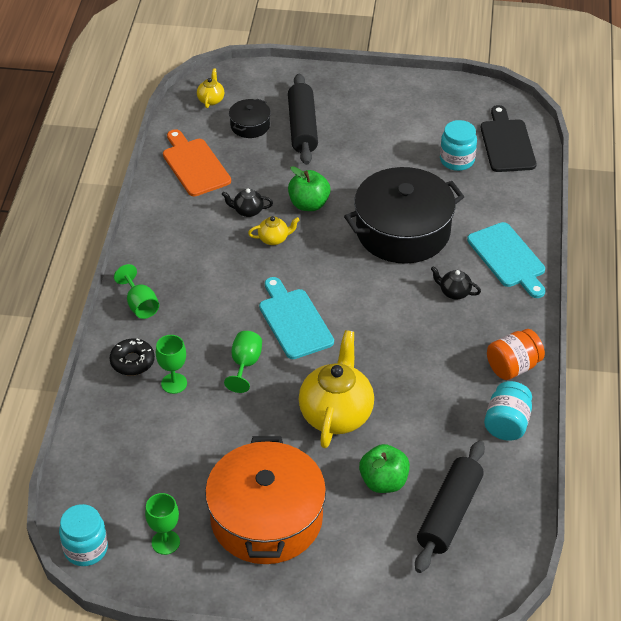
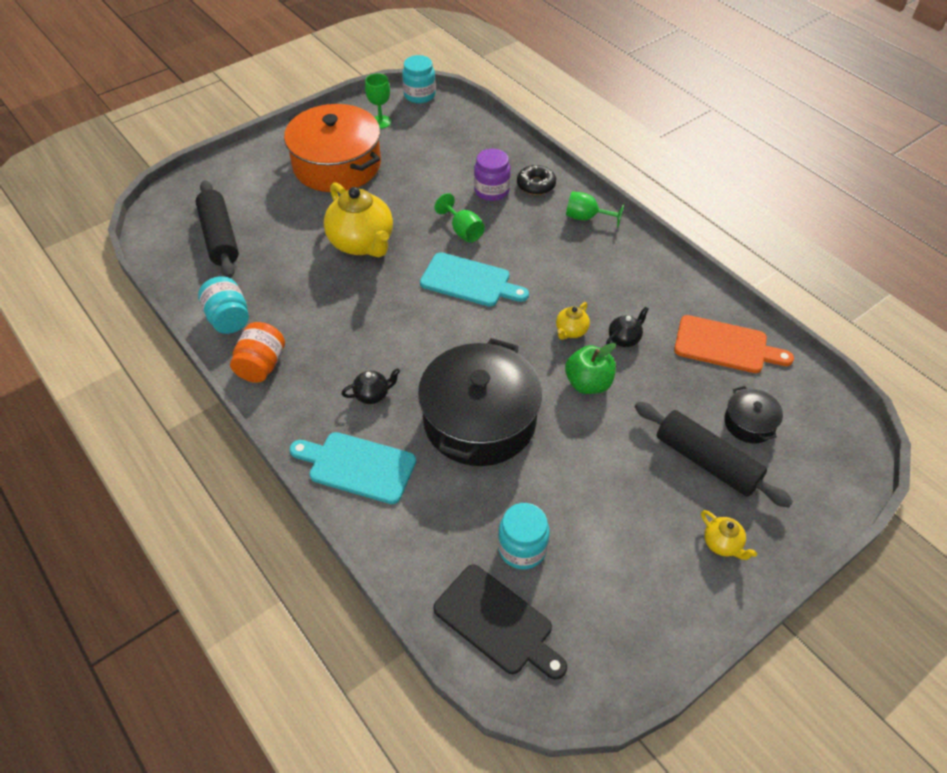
camera: 135 degrees right, 5 degrees up
(174, 383) = (491, 191): green goblet -> purple jar
(211, 100) = (823, 422): yellow teapot -> yellow teapot (722, 544)
(383, 482) = (284, 227): green apple -> none

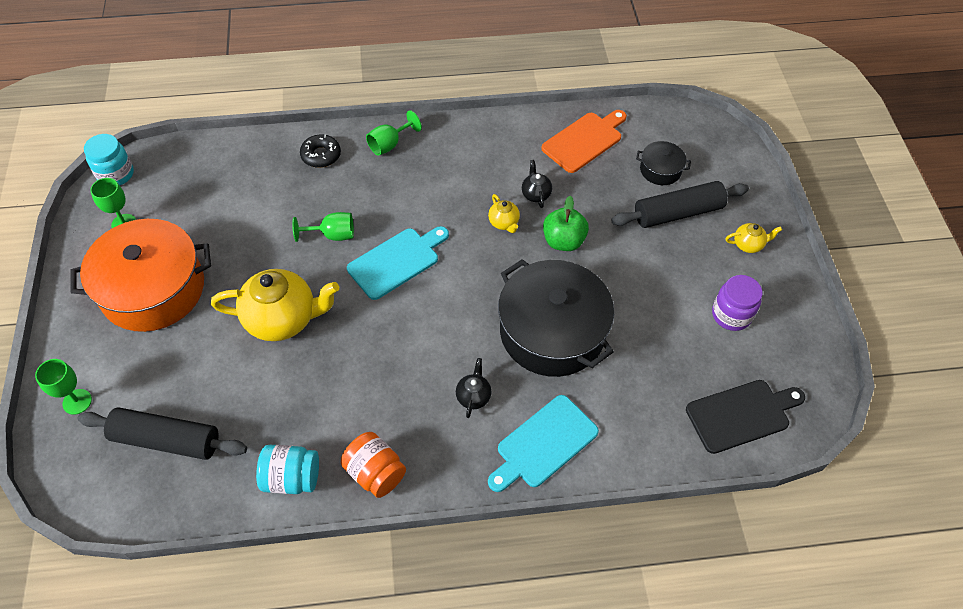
camera: 60 degrees left, 5 degrees up
(222, 179) = (77, 401): none -> green goblet
(491, 191) = (300, 189): purple jar -> purple jar (731, 315)
(522, 548) = (688, 366): turquoise jar -> none

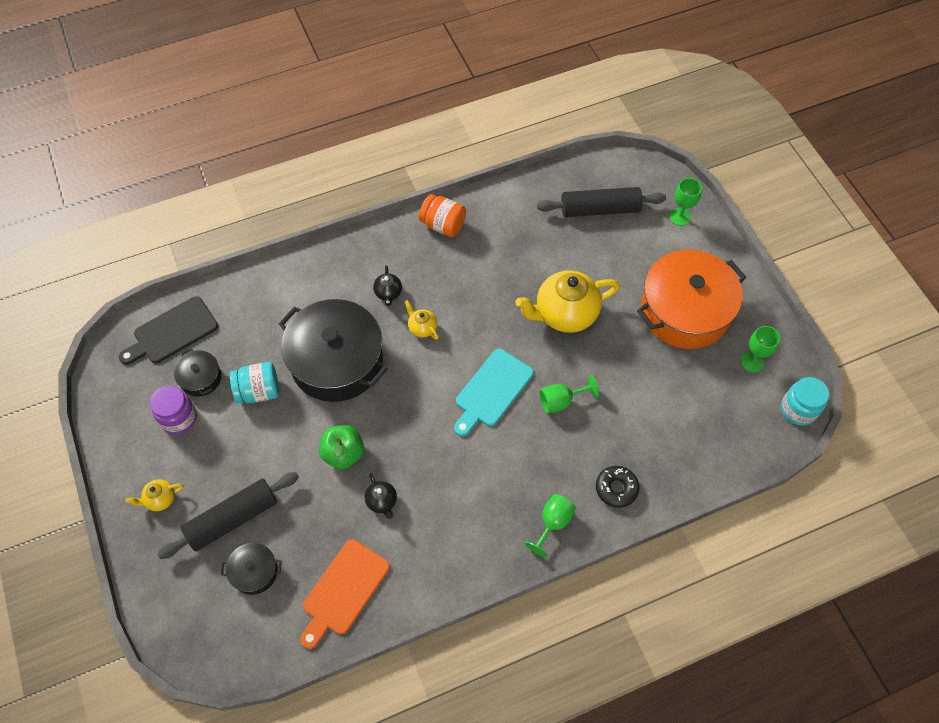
camera: 165 degrees right, 5 degrees up
(291, 478) = (500, 208): turquoise jar -> turquoise jar (259, 391)
(504, 223) = (405, 458): yellow teapot -> yellow teapot (422, 328)
(543, 444) = (326, 273): turquoise cutting board -> none
(707, 351) = (200, 378): none -> black pot

